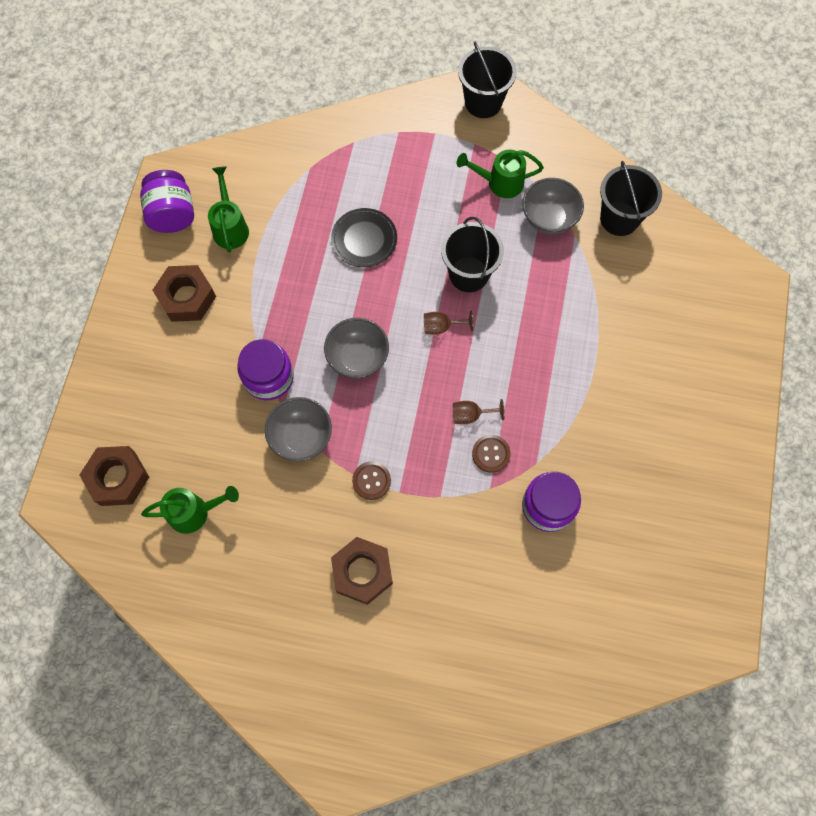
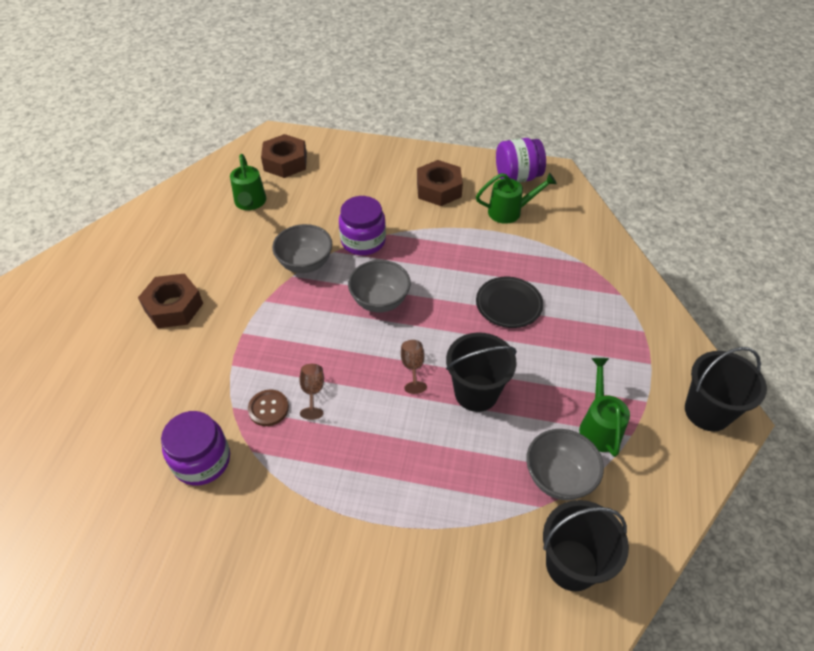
camera: 90 degrees right, 20 degrees down
(371, 481) = (256, 312): brown button -> none

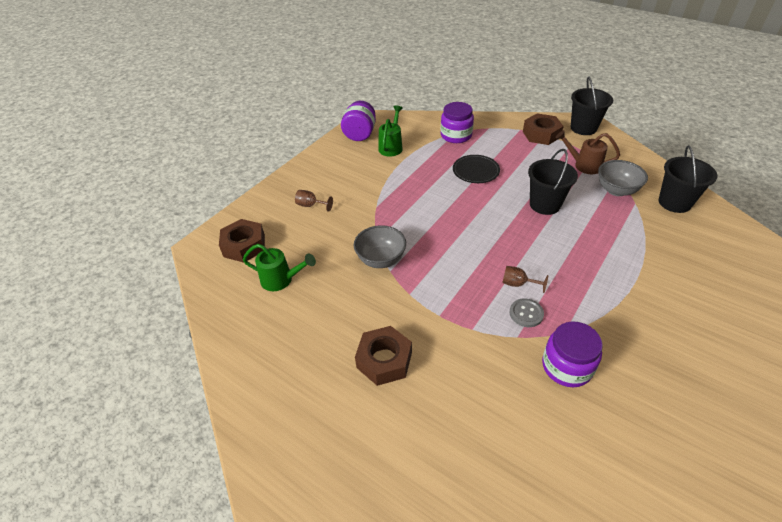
camera: 65 degrees left, 5 degrees down
(268, 408) = (526, 313): brown button -> grey button
(363, 241) = (375, 221): purple jar -> purple jar (456, 135)
(380, 301) = (443, 228): grey bowl -> none
(413, 367) = (513, 227): brown goblet -> brown goblet (311, 205)
(439, 189) = (346, 170): brown nut -> brown nut (541, 134)
(599, 426) = (583, 165): green watering can -> brown watering can

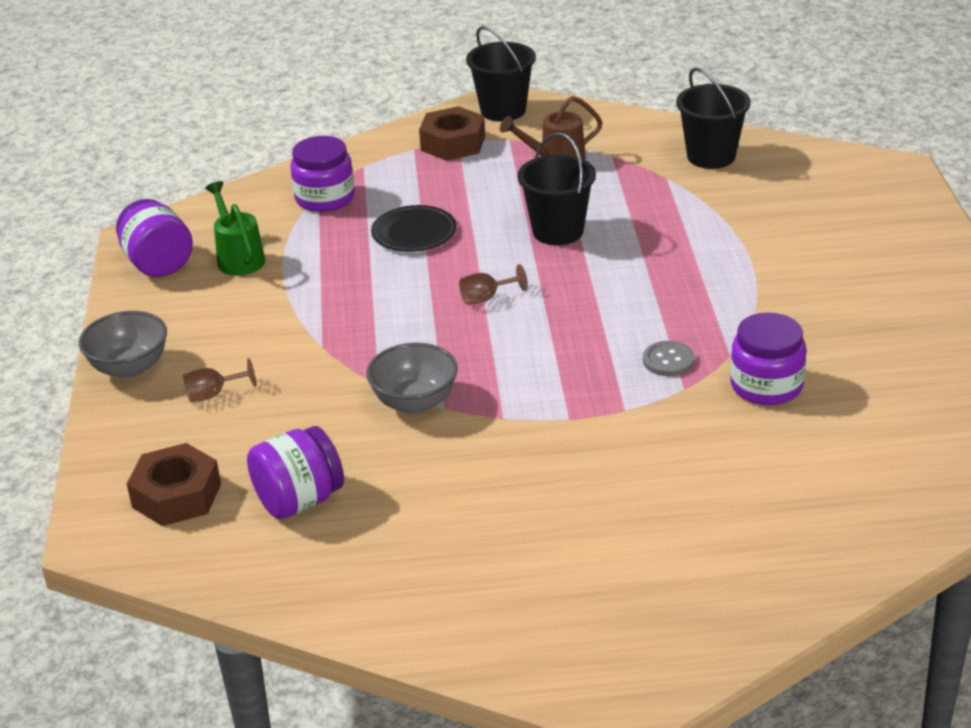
camera: 40 degrees left, 10 degrees down
(281, 280) = (299, 500): green watering can -> purple jar
(384, 360) = (558, 498): brown nut -> none
(518, 284) = (625, 336): brown goblet -> brown goblet (486, 298)
(616, 190) = (629, 173): grey bowl -> grey bowl (129, 368)

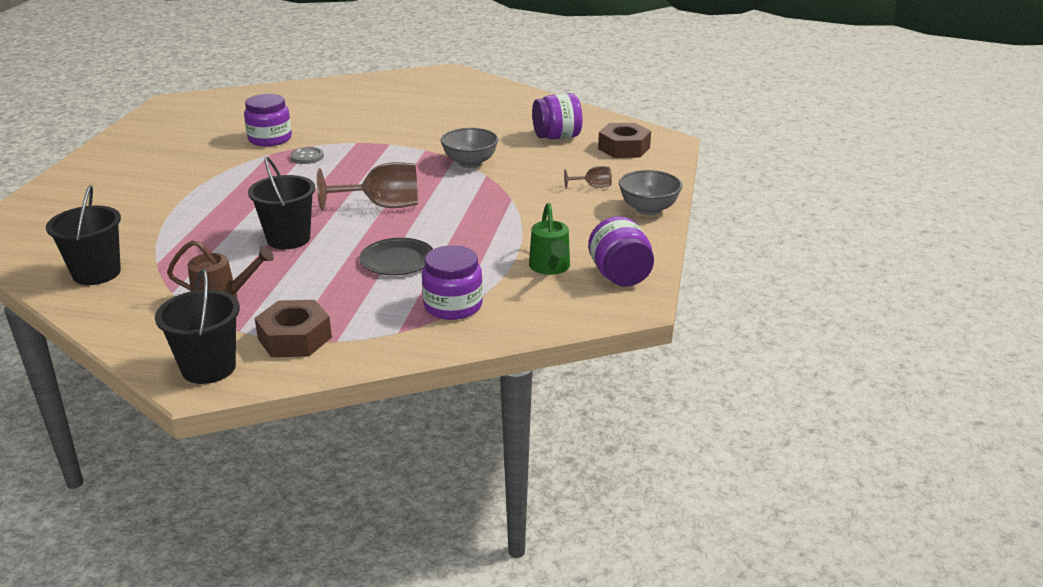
camera: 165 degrees left, 5 degrees down
(486, 298) = (382, 206): brown goblet -> brown goblet, size x2.02

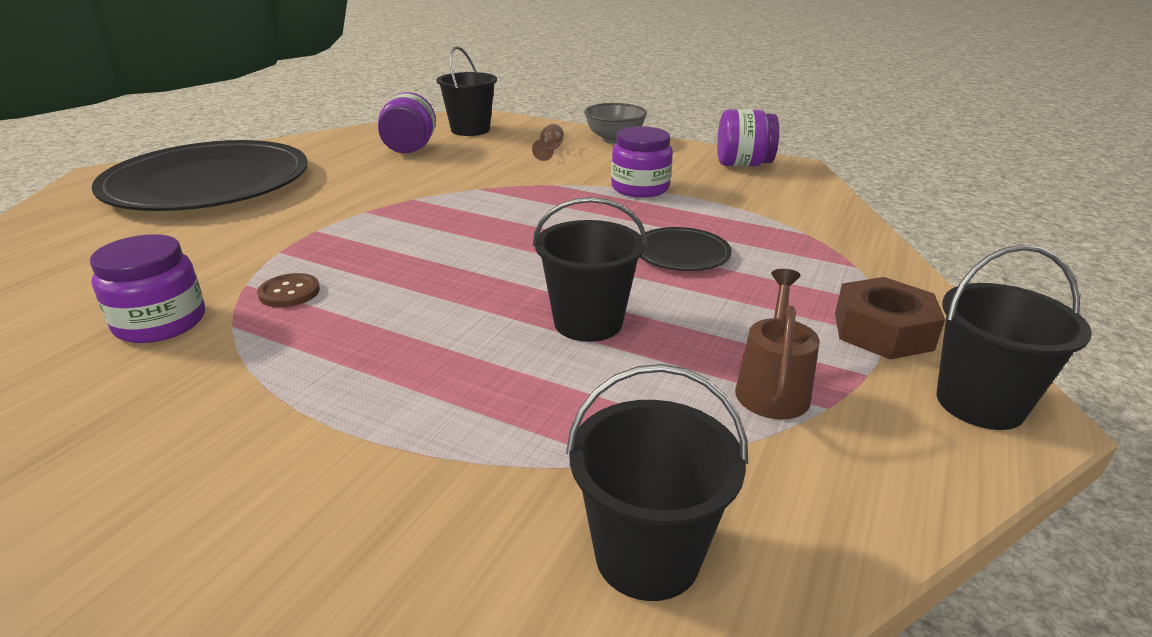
camera: 75 degrees left, 0 degrees up
(307, 157) = (289, 292): grey button -> brown button
(382, 206) = (521, 250): brown goblet -> none
(448, 99) = (208, 183): none -> black plate
(453, 306) = (797, 234): purple jar -> purple jar (640, 188)
(470, 163) = (436, 192): grey bowl -> none
(550, 267) = (720, 186): green watering can -> none
(624, 148) = (470, 130): brown nut -> black bucket

